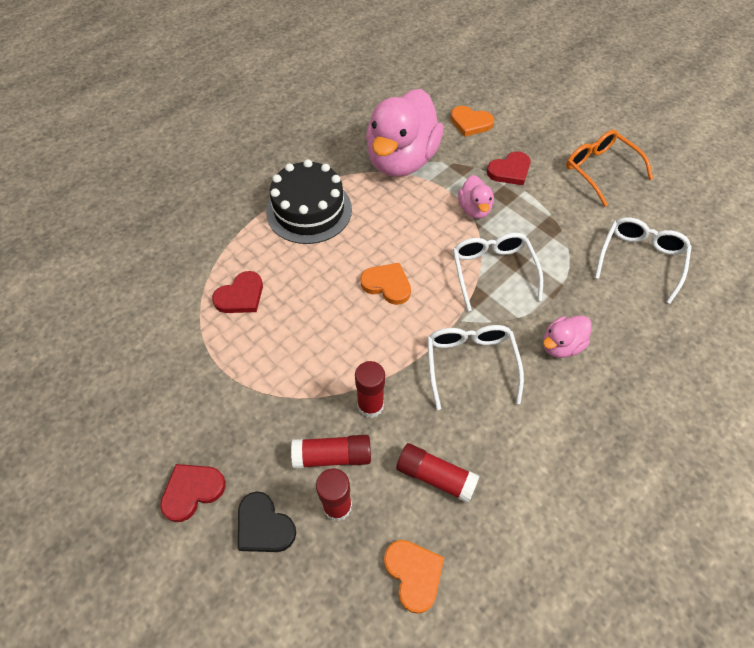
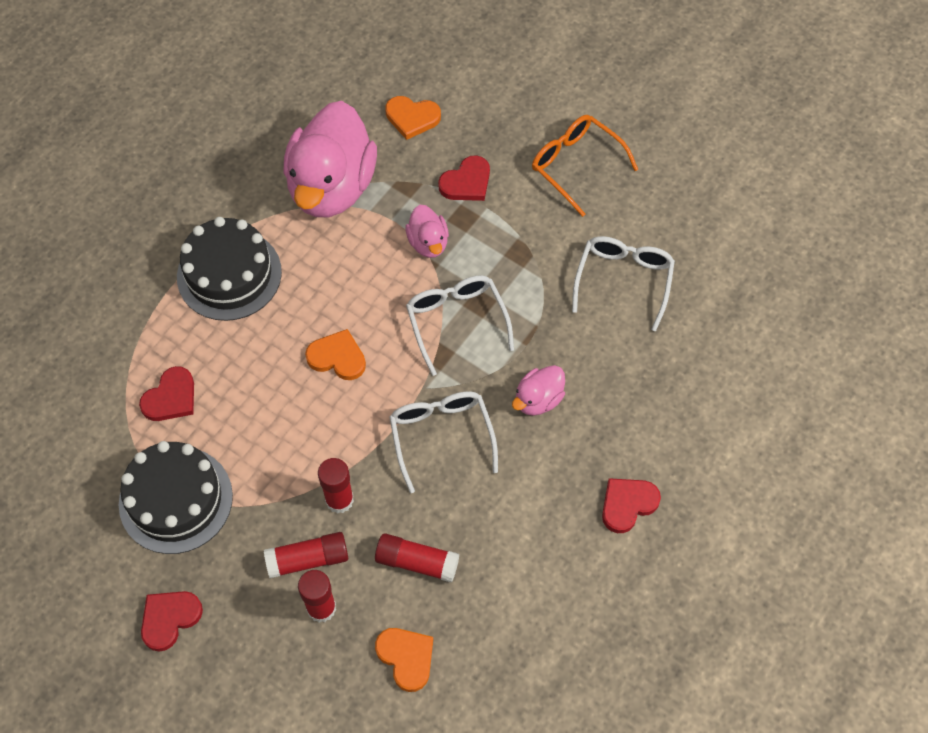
camera: 10 degrees left, 5 degrees up
(224, 381) = (176, 500): none -> black cake
(264, 526) = (250, 639): black heart -> none
(644, 455) = (627, 504): none -> red heart

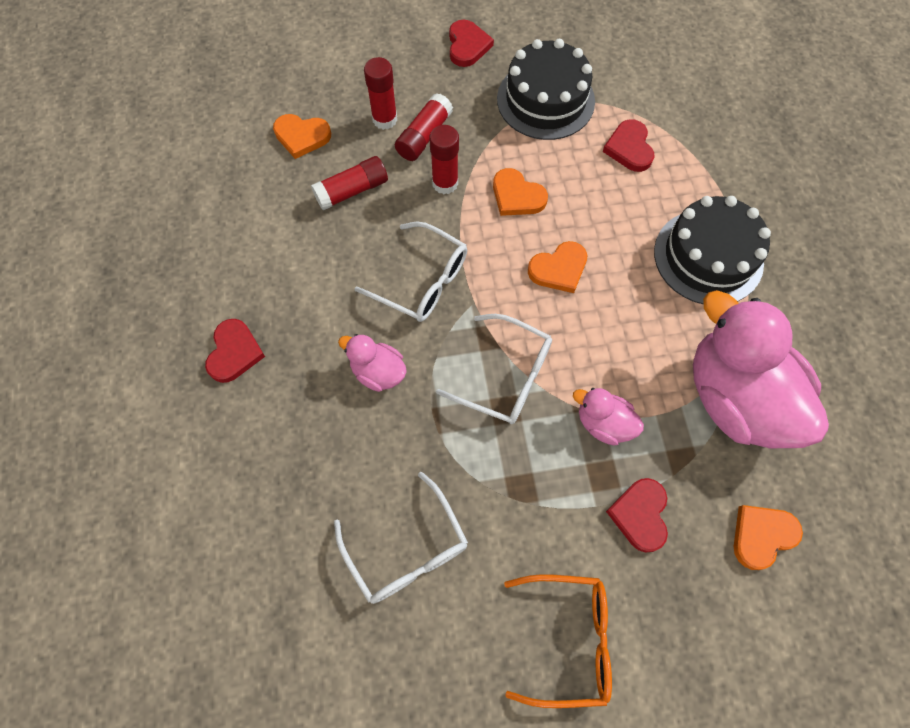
camera: 135 degrees right, 5 degrees up
(299, 438) = (517, 196): none -> orange heart
(538, 399) = (378, 372): pink duck -> pink duck turned 60 degrees counterclockwise

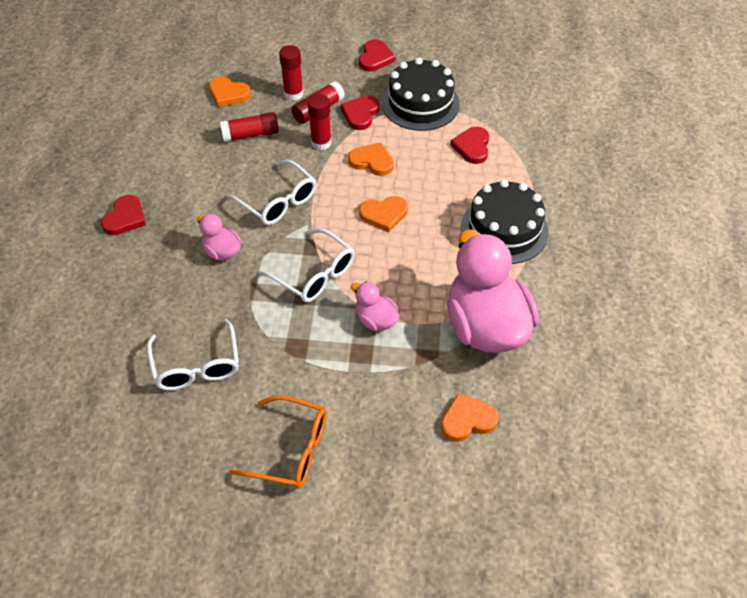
camera: 15 degrees right, 15 degrees down
(517, 196) = (372, 161): orange heart -> orange heart turned 150 degrees clockwise
(640, 515) = (378, 384): red heart -> red heart (360, 114)

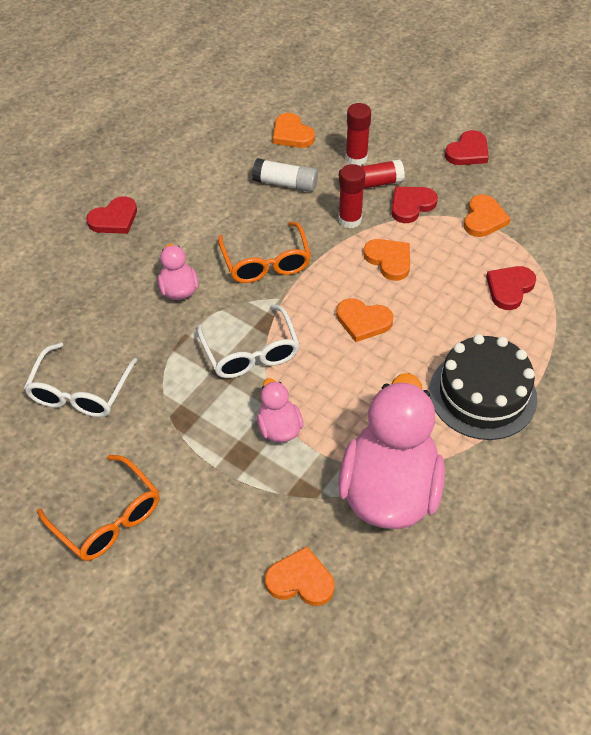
camera: 30 degrees right, 0 degrees up
(250, 134) = (285, 184): red glue stick -> white glue stick
(278, 201) = (266, 263): white glasses -> orange glasses
(420, 103) = (484, 219): black cake -> orange heart

